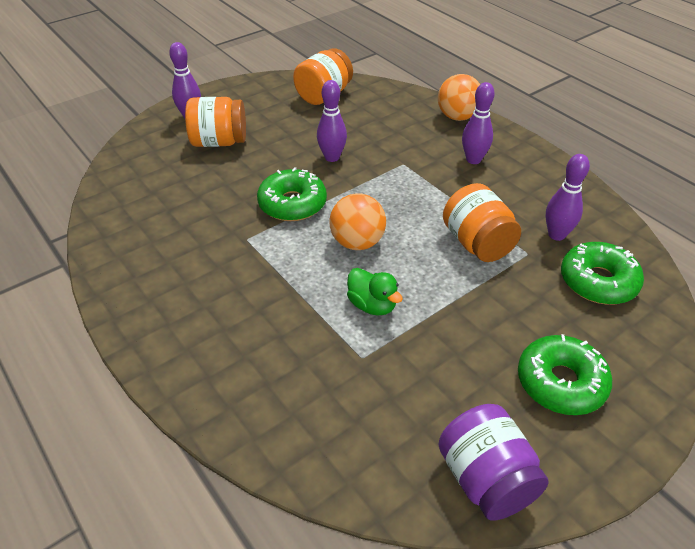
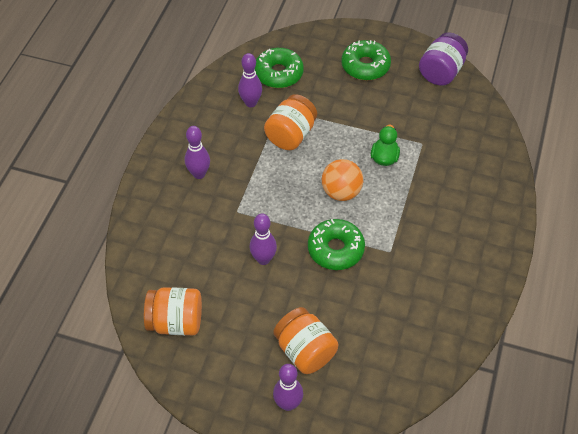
camera: 125 degrees left, 10 degrees up
(457, 117) = (143, 209): orange ball -> none

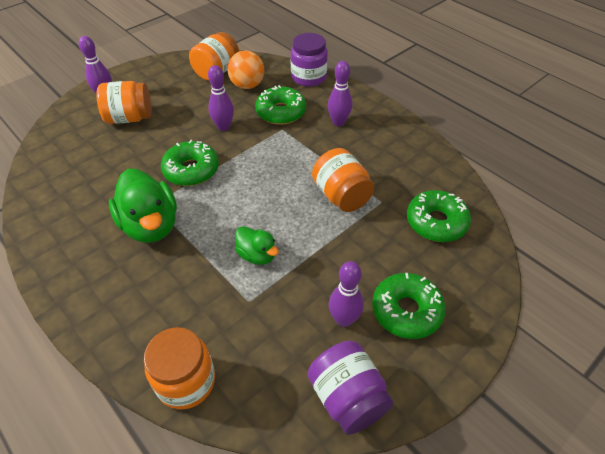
camera: 120 degrees right, 5 degrees down
(138, 230) = (308, 77): none -> purple jar
(211, 225) = (281, 112): none -> green donut
(250, 103) = (404, 184): purple bowling pin -> purple bowling pin (344, 319)
(341, 192) = (244, 201): orange ball -> orange ball (247, 85)
(410, 238) = (151, 225): none -> green duck
(495, 145) = (186, 381): none -> orange jar

